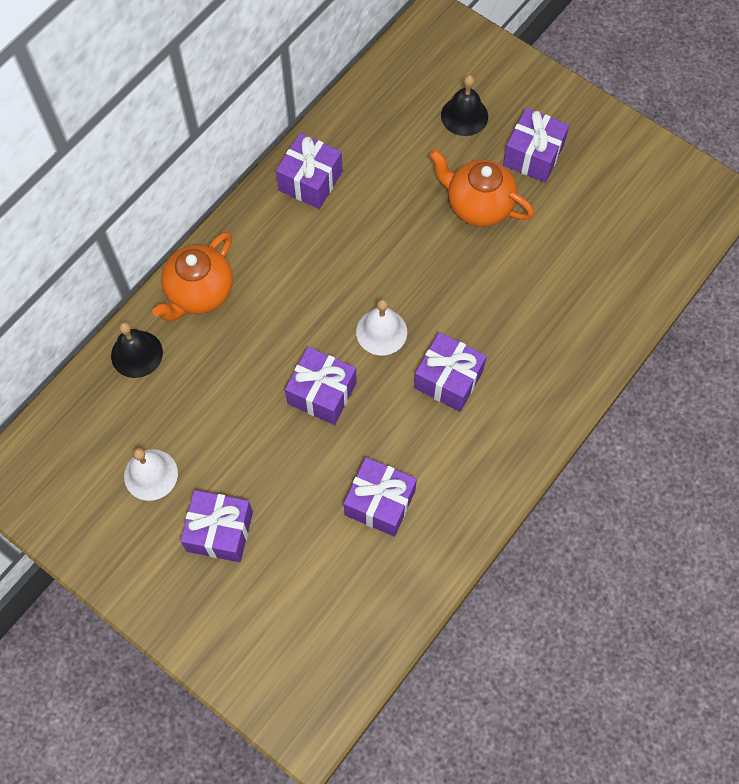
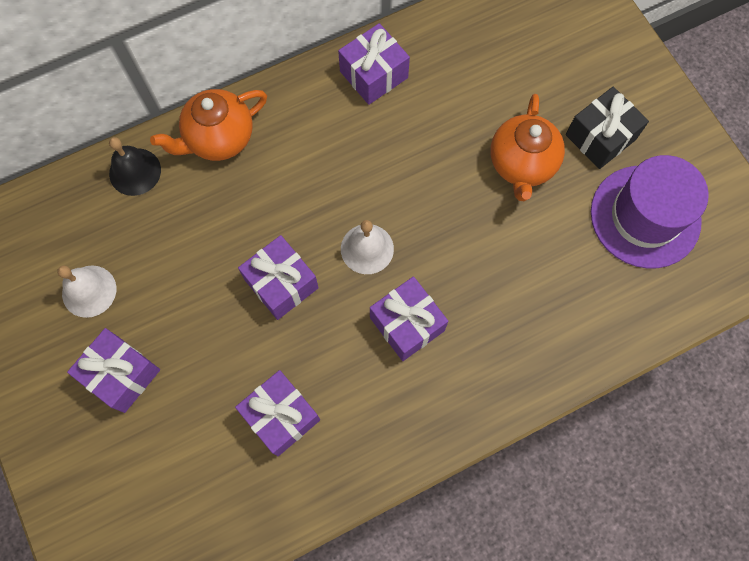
camera: 25 degrees right, 5 degrees up
(464, 116) = (552, 71): black bell -> none
(478, 205) = (521, 164): orange teapot -> orange teapot turned 135 degrees counterclockwise
(533, 155) = (600, 137): purple gift -> black gift
(602, 206) = (645, 216): none -> purple hat

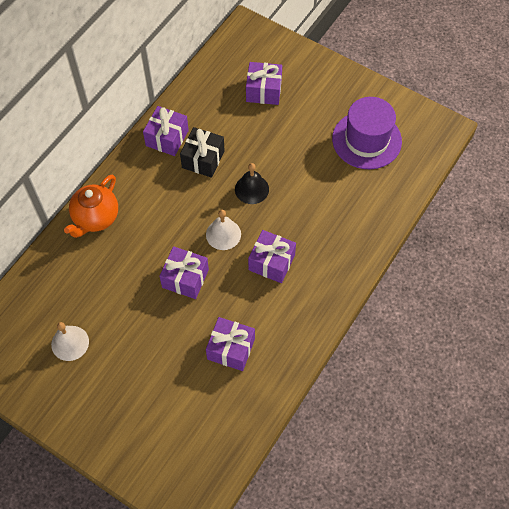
camera: 30 degrees left, 10 degrees down
(121, 374) = (121, 378): purple gift -> purple gift (264, 91)
(135, 171) = (55, 262): black bell -> black bell (251, 189)
(521, 164) = (283, 146): orange teapot -> none
(600, 137) = (317, 110): black gift -> black gift (203, 159)

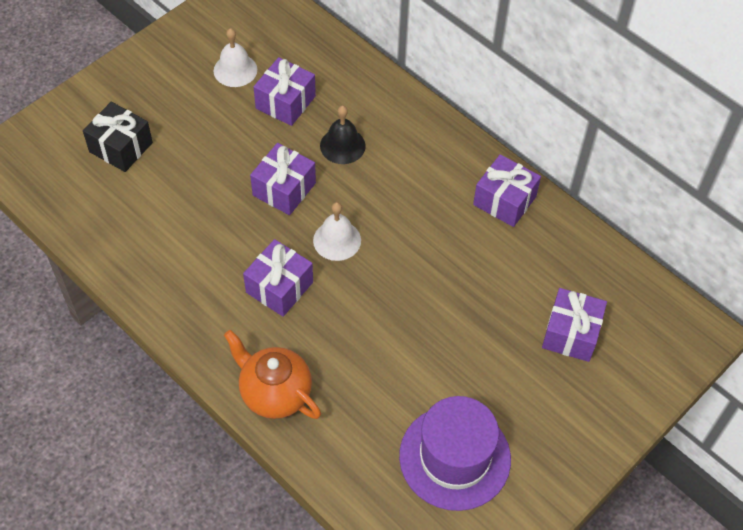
camera: 100 degrees right, 5 degrees down
(95, 218) = (395, 110): orange teapot -> orange teapot (275, 393)
(203, 159) = (461, 237): black gift -> black gift (121, 147)
(231, 349) = (174, 221): purple gift -> purple gift (285, 102)
(251, 189) = (400, 285): black bell -> black bell (342, 145)

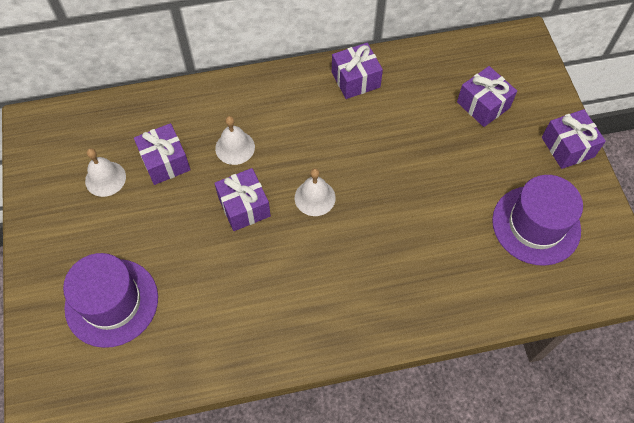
camera: 55 degrees left, 5 degrees up
(121, 147) = (112, 302): black gift -> purple hat
(275, 393) = (417, 311): orange teapot -> none
(279, 287) = (329, 258): purple gift -> purple gift (567, 147)
(342, 145) = (235, 147): black bell -> white bell

